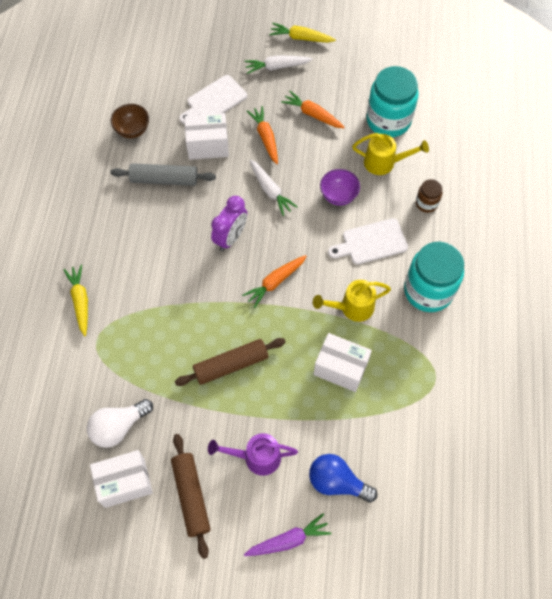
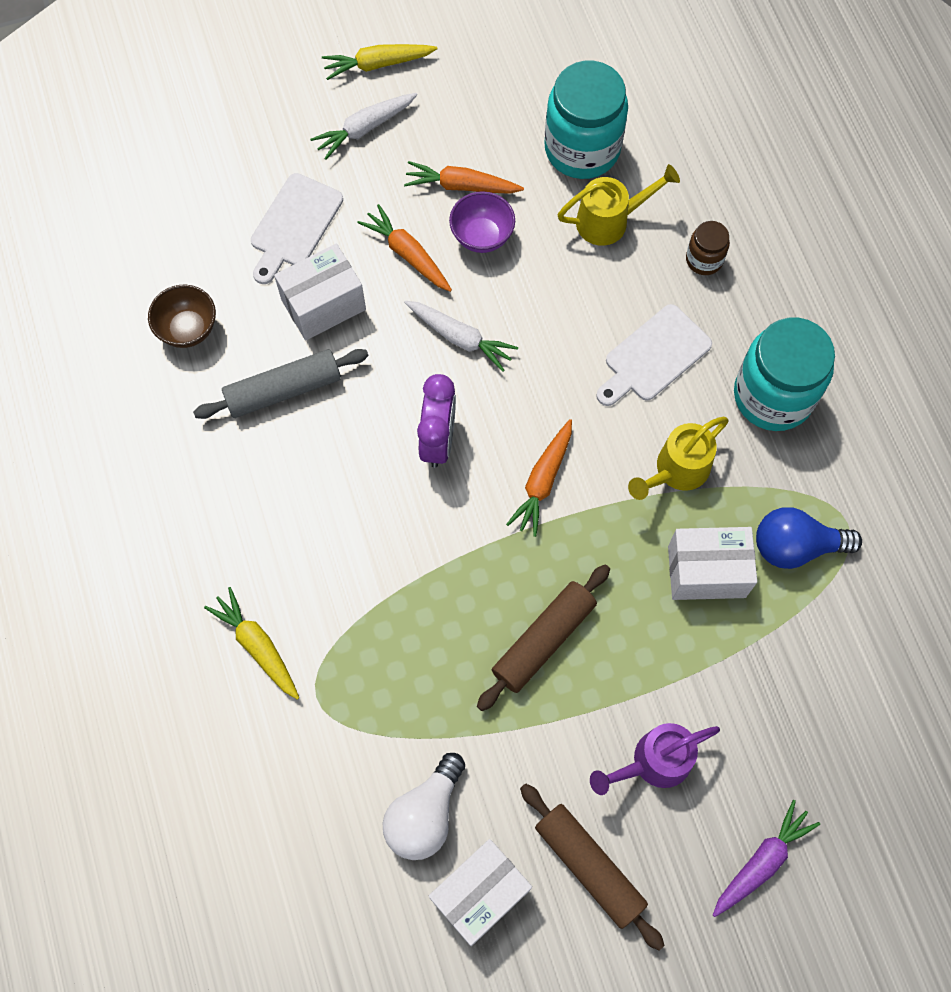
camera: 25 degrees left, 5 degrees up
(337, 482) = (787, 744): blue light bulb -> blue light bulb (795, 546)
(338, 196) = (568, 303): purple bowl -> purple bowl (482, 236)

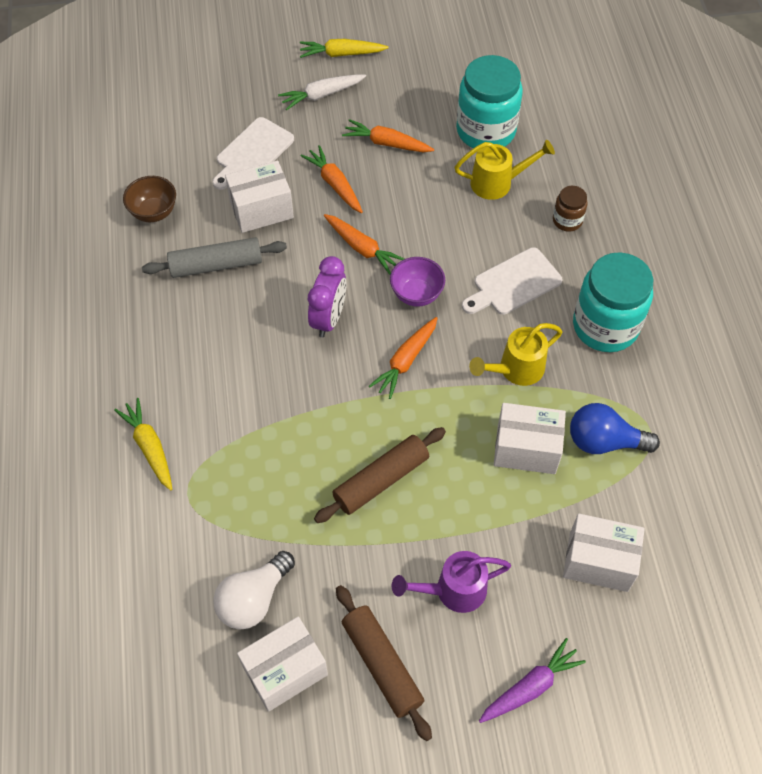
camera: 10 degrees right, 10 degrees down
(460, 338) = (362, 248): white carrot -> orange carrot
(482, 236) = (395, 180): purple bowl -> purple bowl (416, 294)
(813, 698) = (598, 561): none -> white box

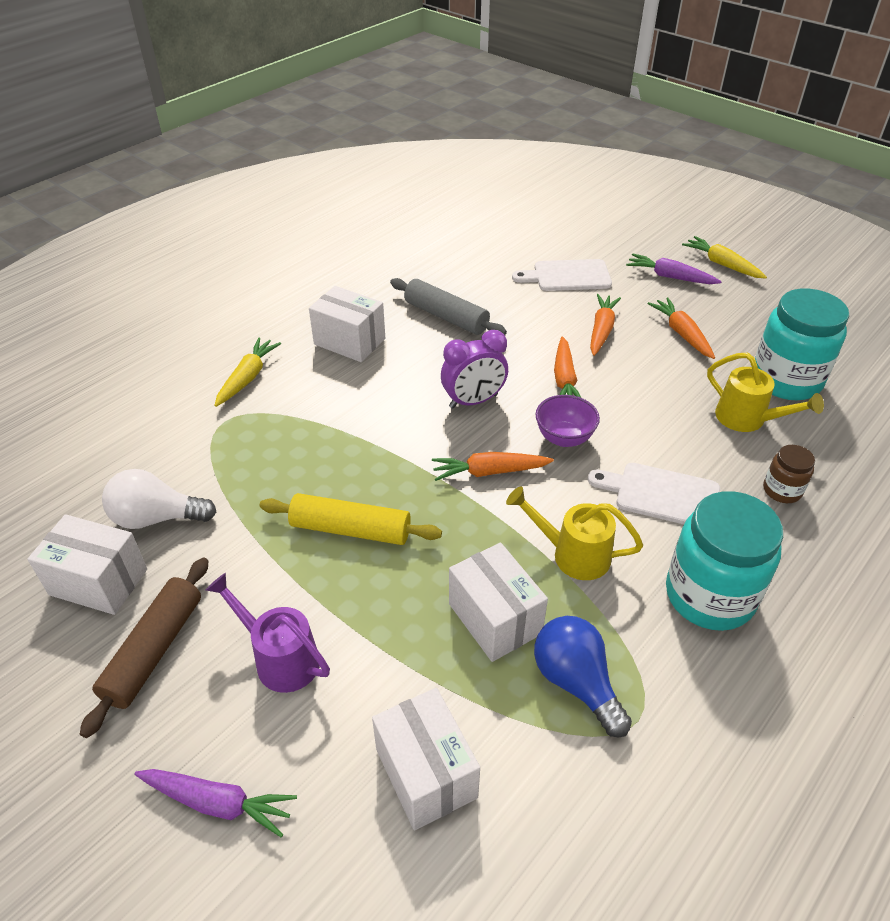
camera: 50 degrees right, 15 degrees down
(154, 212) = (452, 264): brown bowl -> none
(261, 210) = (524, 309): white box -> white box (349, 341)
(321, 95) = (670, 277): white carrot -> purple carrot
(381, 480) = (351, 529): brown rolling pin -> yellow rolling pin

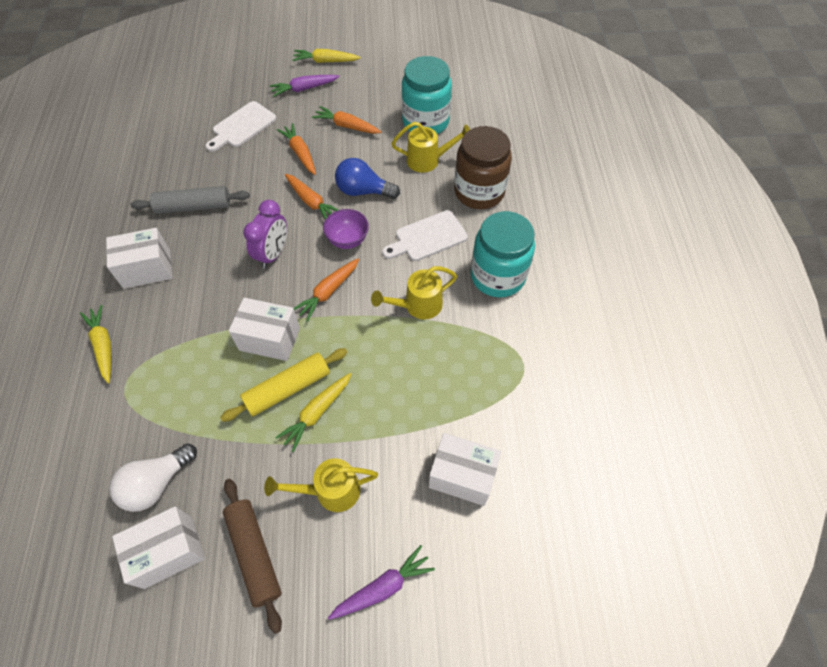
camera: 45 degrees left, 15 degrees up
(280, 658) = (330, 491): purple watering can -> yellow watering can
(351, 574) = (317, 413): none -> yellow carrot
(494, 618) = (415, 372): white box -> white box (269, 339)
(576, 682) = (482, 371): blue light bulb -> blue light bulb (363, 191)
(782, 490) = (479, 192): brown jar -> brown jar, size x2.08

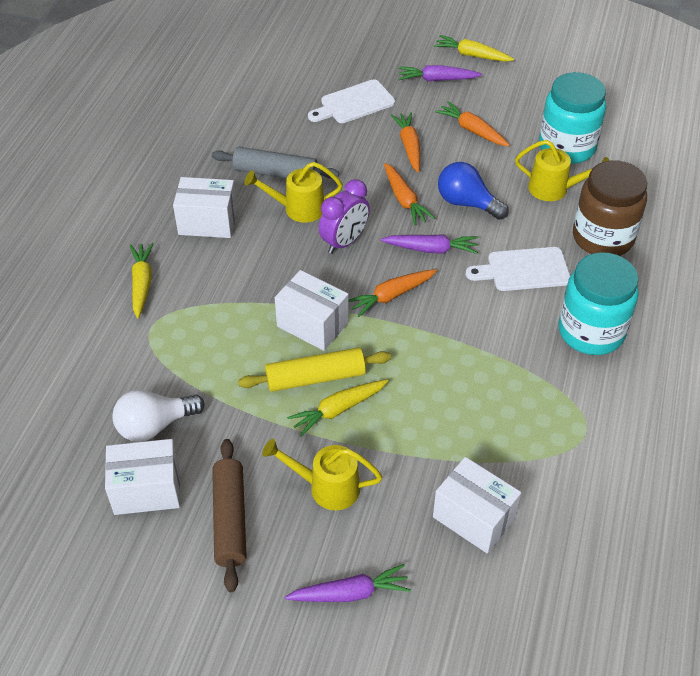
camera: 20 degrees right, 10 degrees down
(347, 240) = (431, 249): purple bowl -> purple carrot
(418, 305) = (486, 336): yellow watering can -> yellow watering can (298, 209)

